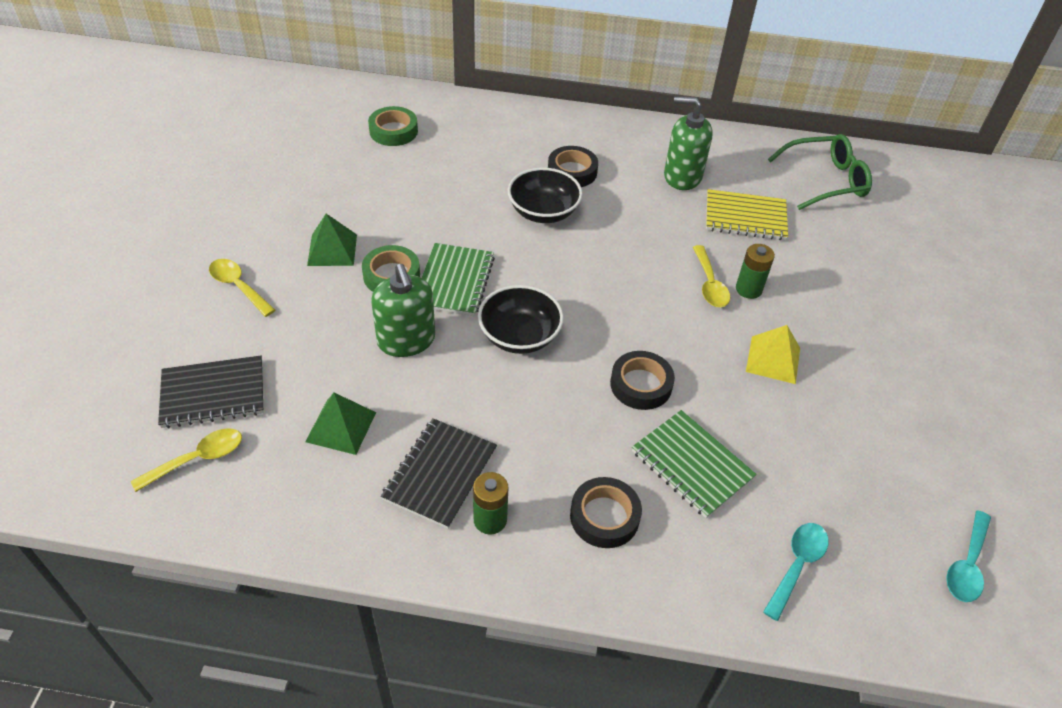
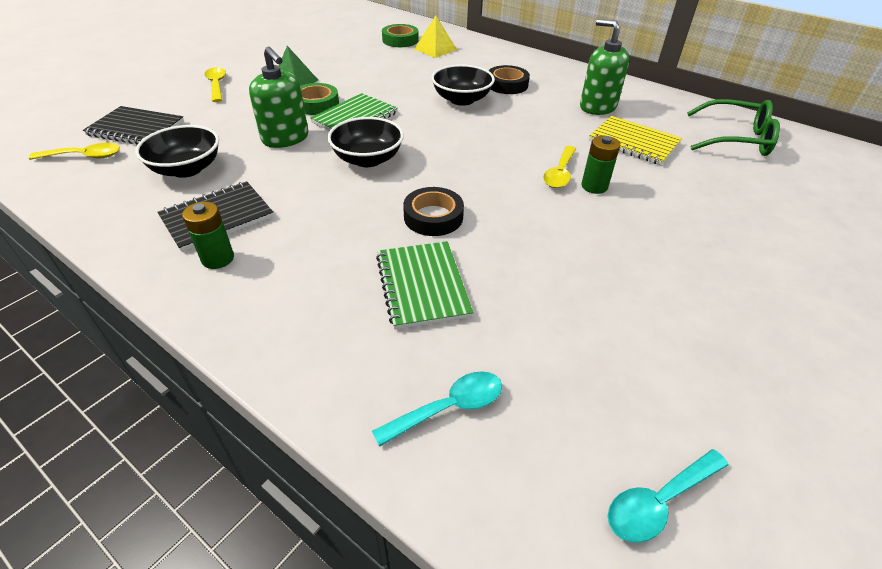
camera: 30 degrees right, 5 degrees down
(341, 426) = (187, 169): green pyramid -> black bowl
(406, 340) = (285, 138): green soap dispenser -> green soap dispenser turned 45 degrees counterclockwise
(604, 516) = (307, 292): black tape -> none
(773, 359) = (574, 239): yellow pyramid -> yellow pyramid (435, 49)

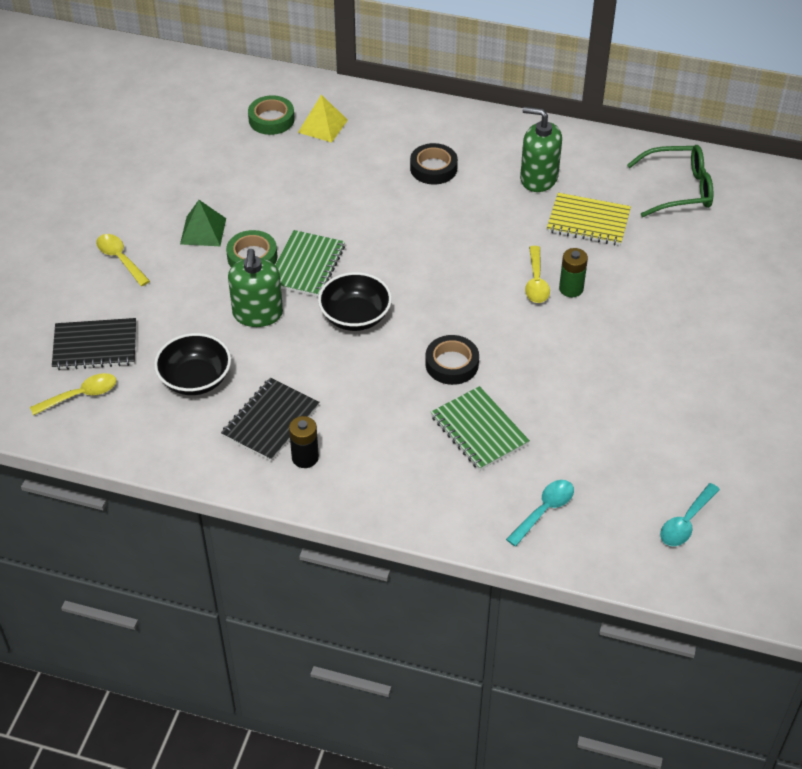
camera: 20 degrees left, 5 degrees up
(218, 258) = (305, 458): green battery -> black battery
(285, 138) = (257, 314): green soap dispenser -> green soap dispenser turned 60 degrees clockwise
(461, 99) = (398, 206): black bowl -> none

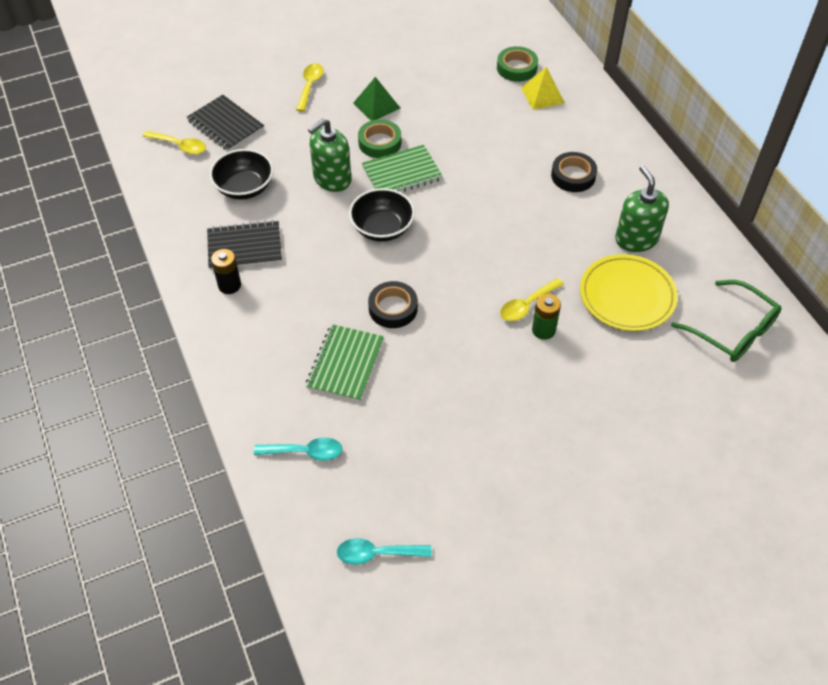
camera: 50 degrees right, 5 degrees up
(588, 221) = (627, 296): yellow notebook -> yellow plate

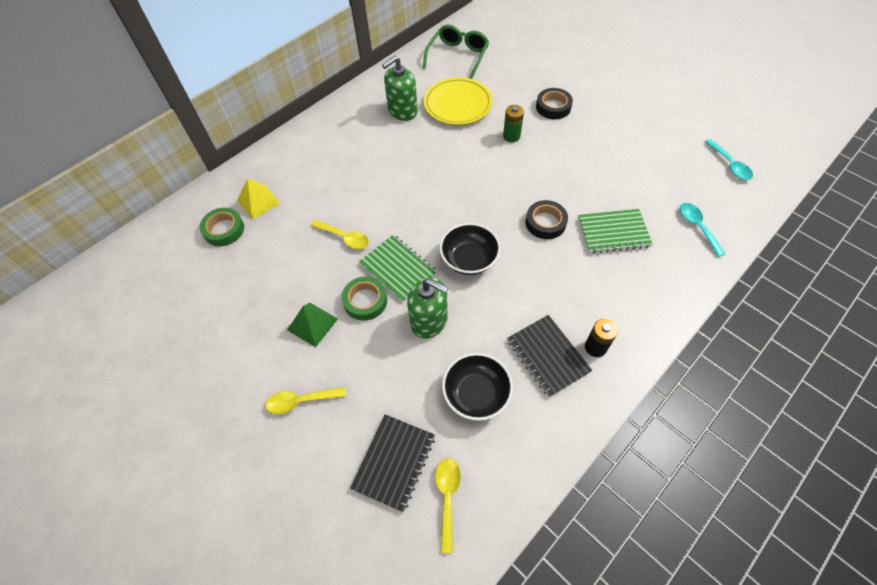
camera: 110 degrees left, 5 degrees up
(527, 305) = (495, 150): yellow spoon -> yellow spoon (345, 238)
(573, 176) = (352, 158): black tape -> black tape (553, 107)

